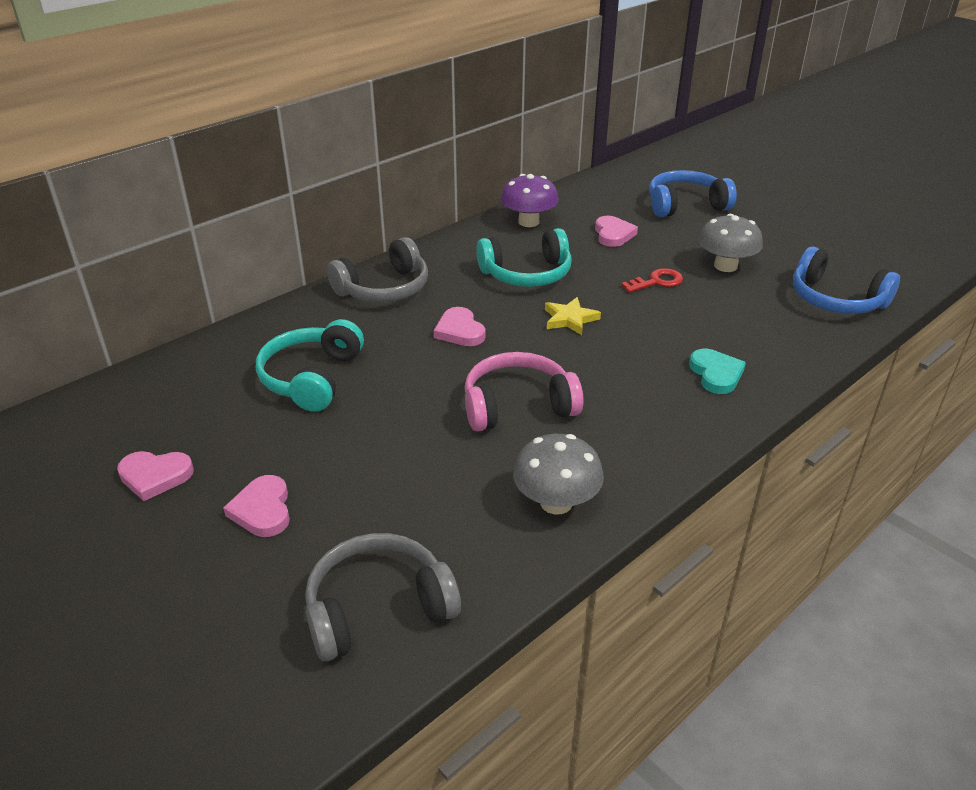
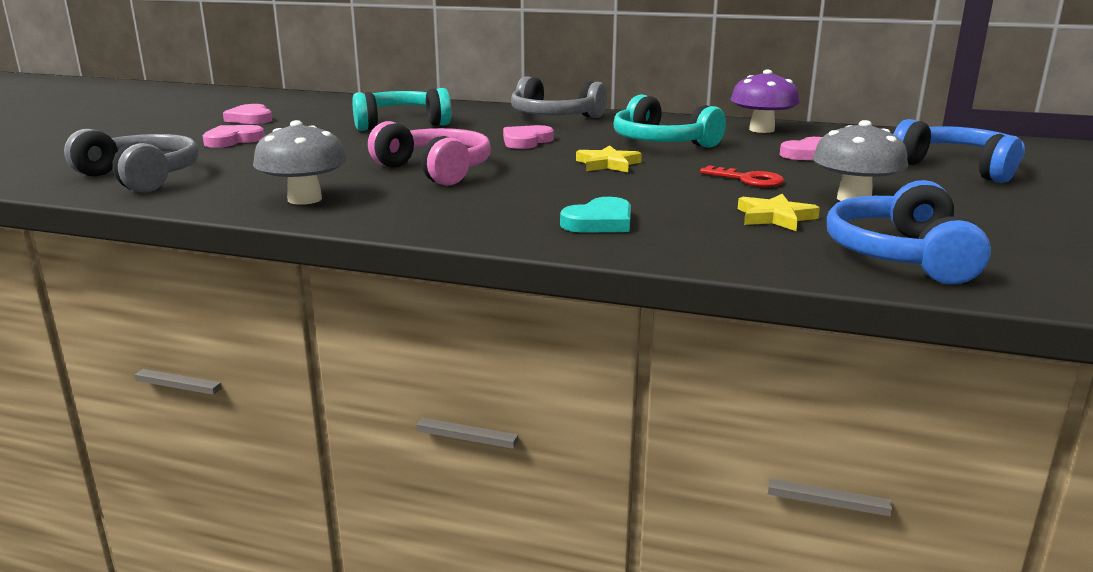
camera: 60 degrees right, 15 degrees down
(745, 307) = (775, 217): none -> yellow star

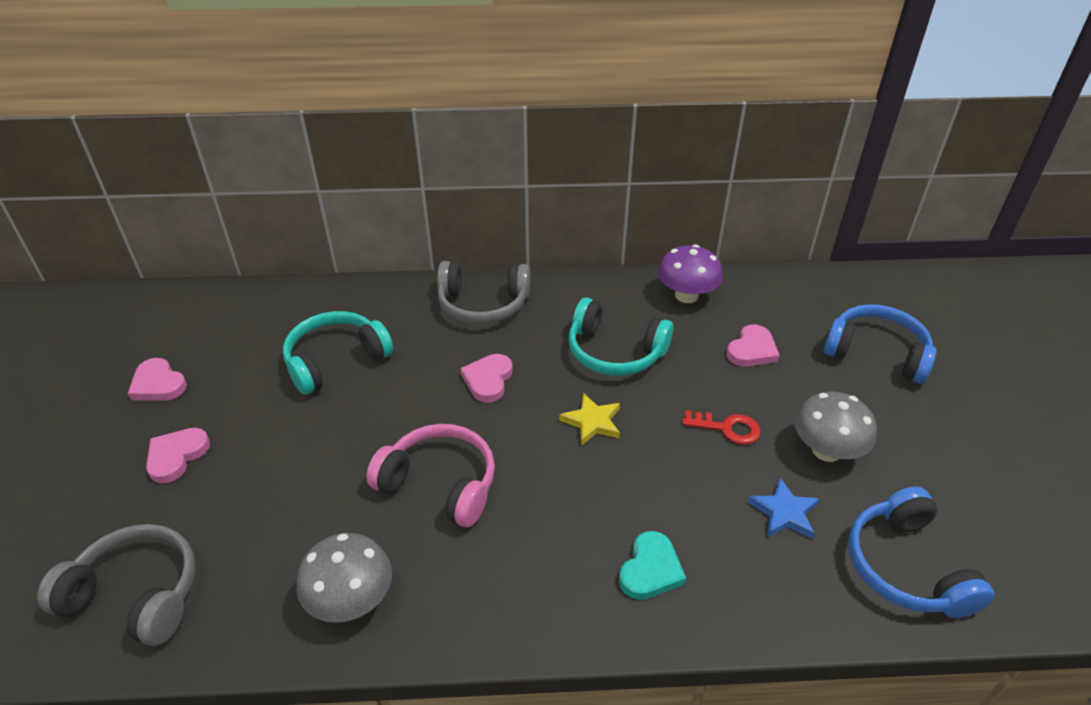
camera: 20 degrees left, 20 degrees up
(775, 217) = (784, 512): yellow star -> blue star

